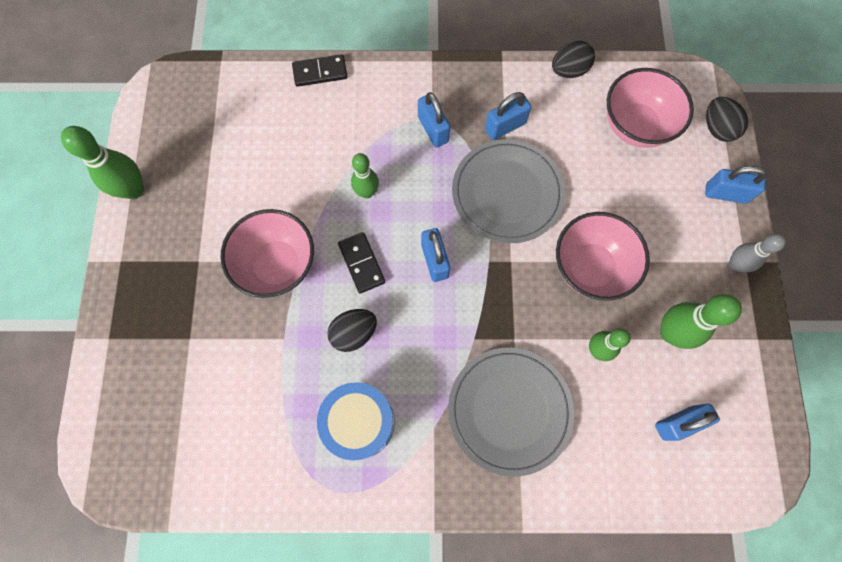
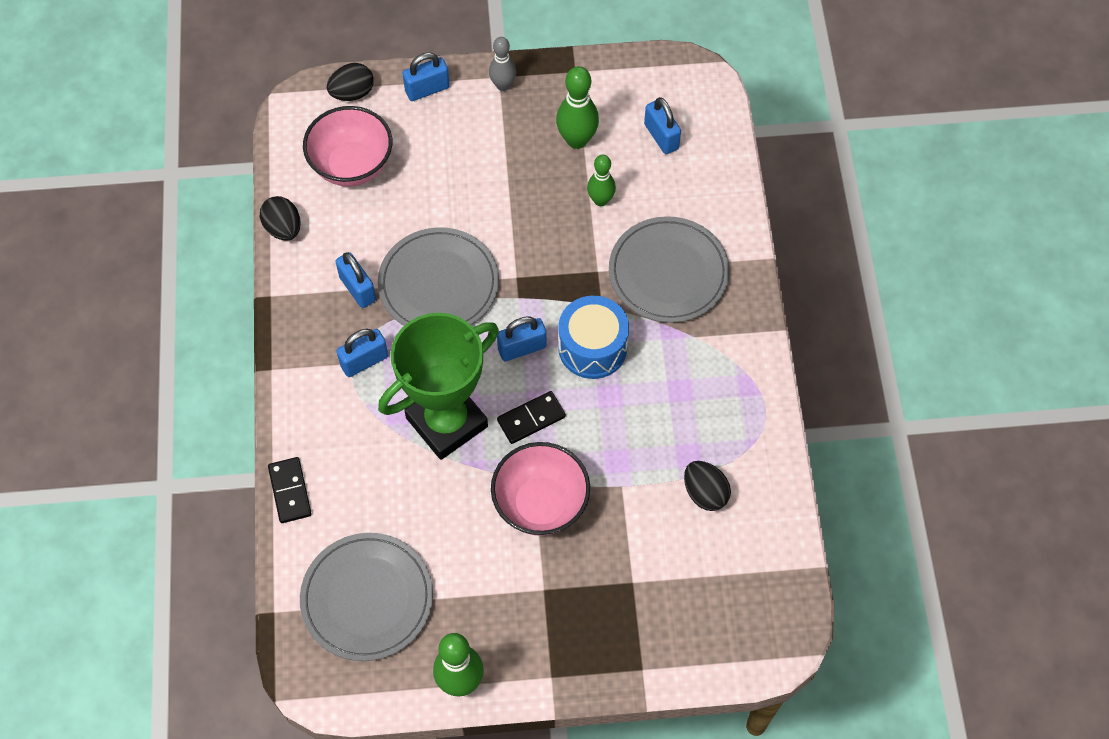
camera: 95 degrees left, 10 degrees down
(218, 125) = (367, 598): none -> grey plate
(354, 333) = (608, 418): black egg -> black egg (705, 493)
(359, 422) = (697, 403): blue drum -> blue drum (592, 347)
(367, 192) = (447, 422): green bowling pin -> green trophy
(590, 267) = (517, 206): pink bowl -> none
(725, 194) = (427, 89): blue padlock -> blue padlock turned 60 degrees clockwise

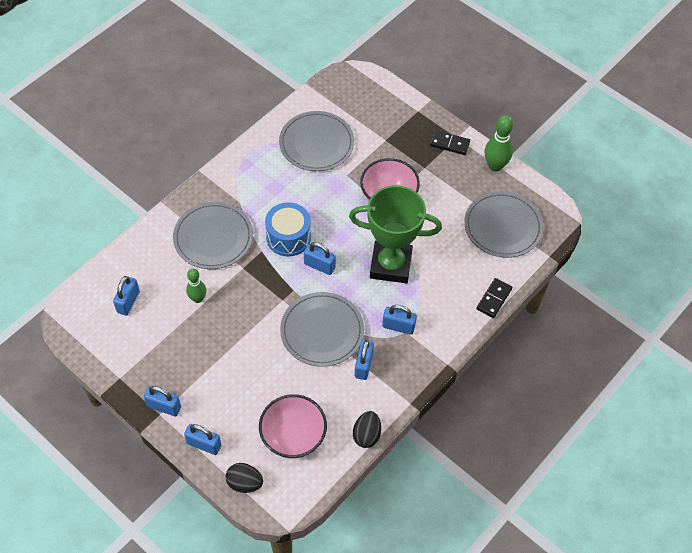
camera: 135 degrees left, 5 degrees down
(503, 85) = (164, 407): grey bowling pin -> blue padlock
(531, 419) = (352, 233): black domino -> black domino (449, 144)
(577, 140) = (168, 339): green bowling pin -> none
(705, 493) = (316, 143): black egg -> grey plate

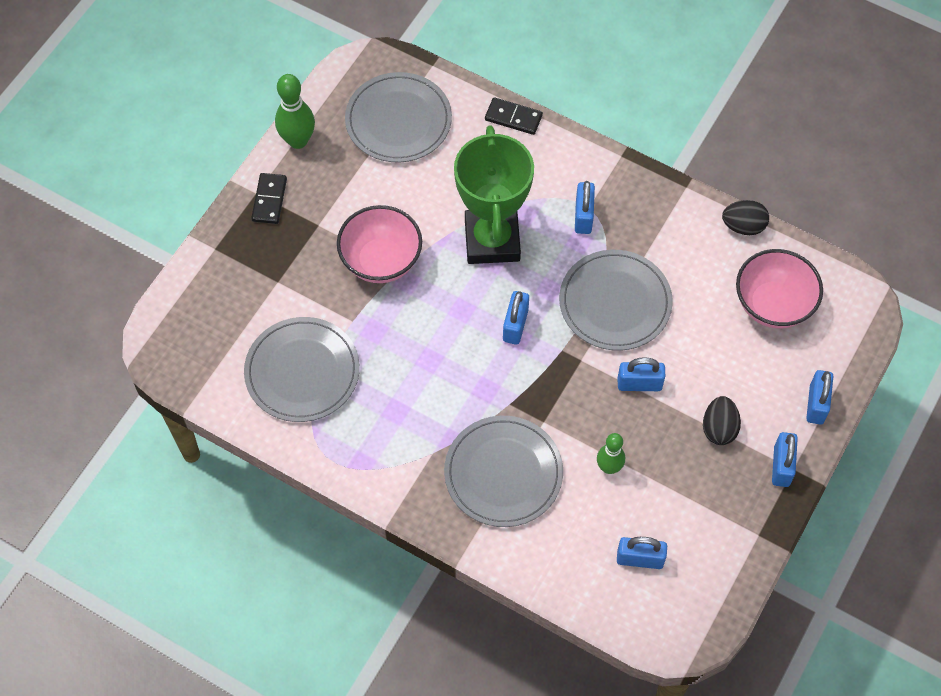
camera: 100 degrees left, 5 degrees up
(244, 483) = (849, 345): black egg -> black egg (719, 428)
(288, 237) = (478, 374): blue drum -> none
(363, 365) = (650, 246): blue padlock -> blue padlock (639, 384)

